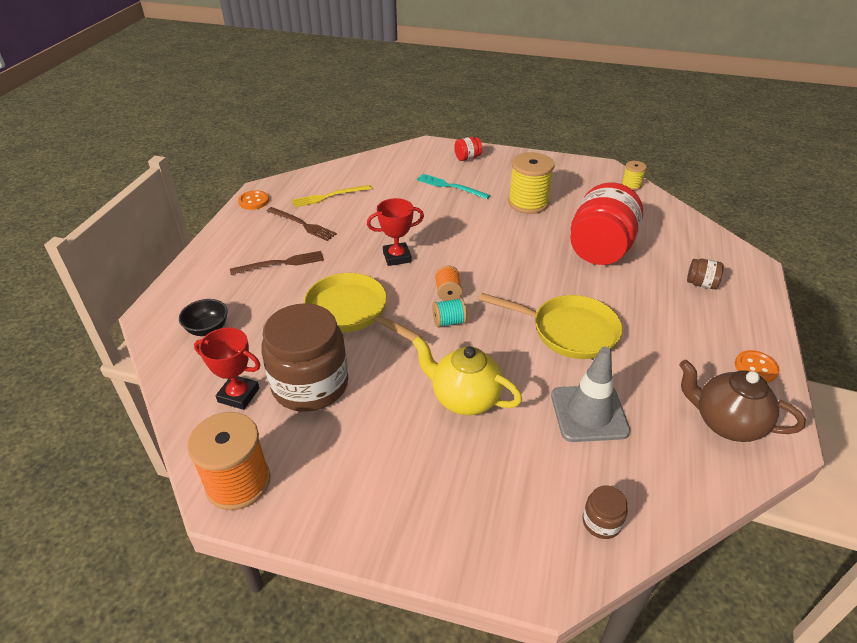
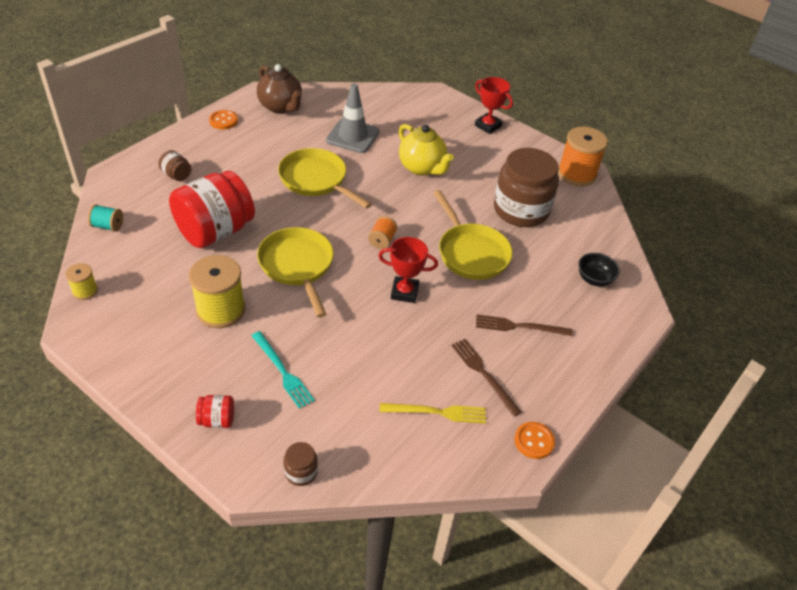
camera: 160 degrees left, 5 degrees up
(238, 395) = (572, 220): red trophy -> red trophy (488, 126)
(449, 322) = (398, 217): turquoise spool -> turquoise spool (108, 226)
(503, 247) = (297, 266): none -> yellow pan
(601, 522) = (392, 99): brown jar -> brown jar (301, 472)

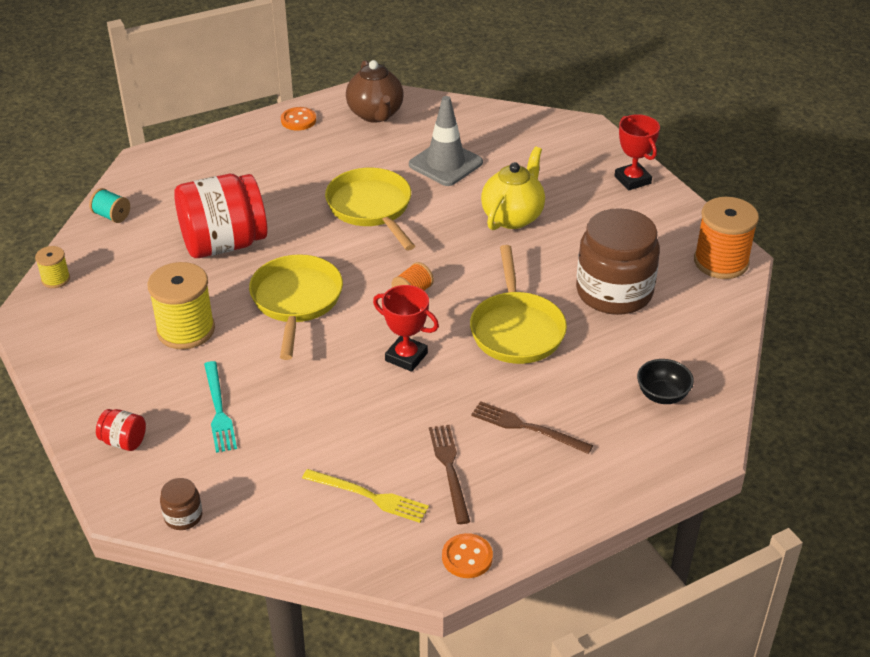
camera: 25 degrees right, 5 degrees down
(176, 175) = (213, 174): brown jar -> none
(422, 168) = (513, 217): yellow teapot -> yellow teapot turned 135 degrees counterclockwise

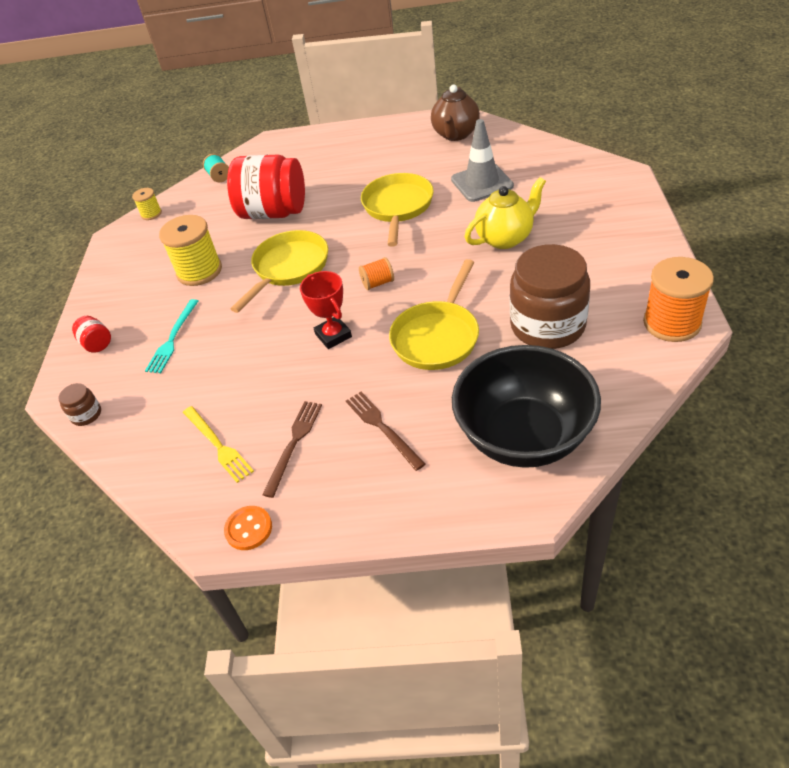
camera: 35 degrees right, 5 degrees up
(298, 120) = (395, 129): orange button -> none
(632, 180) = (636, 227): red trophy -> none
(662, 395) = (524, 436): black bowl -> black bowl, size x2.48

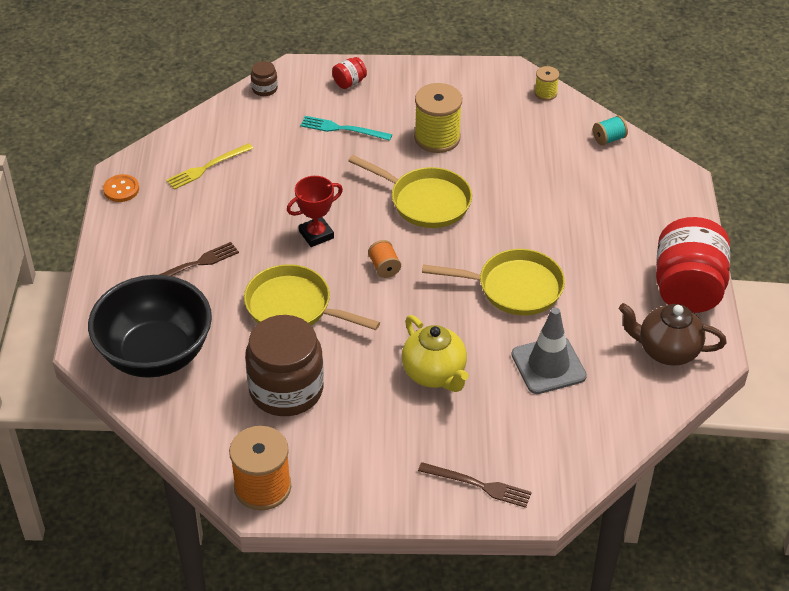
camera: 85 degrees right, 0 degrees up
(273, 212) = (527, 186): red jar -> red jar (687, 289)
(294, 444) = (194, 211): brown fork -> brown fork (478, 485)

